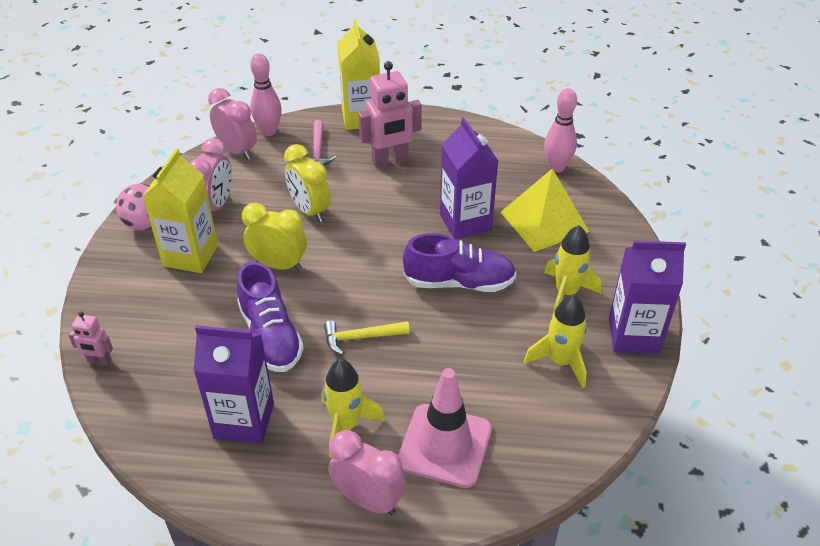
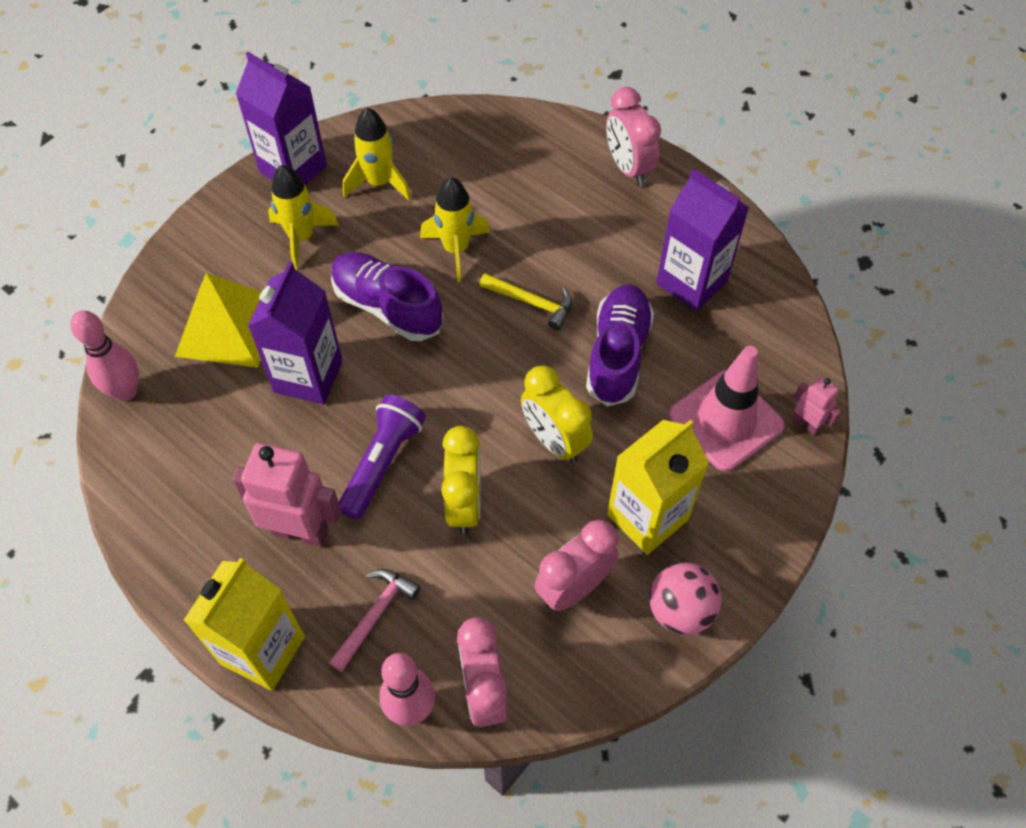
camera: 145 degrees left, 15 degrees up
(346, 425) = (605, 230): yellow rocket -> yellow rocket (456, 249)
(375, 206) = (383, 463): none -> purple flashlight
(444, 445) = (537, 173): pink traffic cone -> pink traffic cone (726, 420)

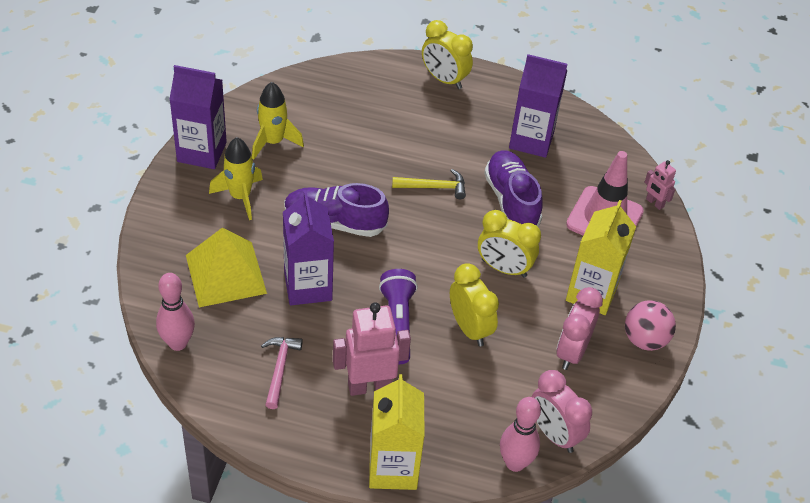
camera: 30 degrees left, 10 degrees down
(375, 615) = (454, 418): pink hammer -> pink hammer (279, 369)
(456, 249) = (359, 169): yellow rocket -> none
(628, 168) = (444, 79): pink clock -> yellow clock
(806, 424) = (654, 203): pink robot -> pink robot turned 150 degrees counterclockwise

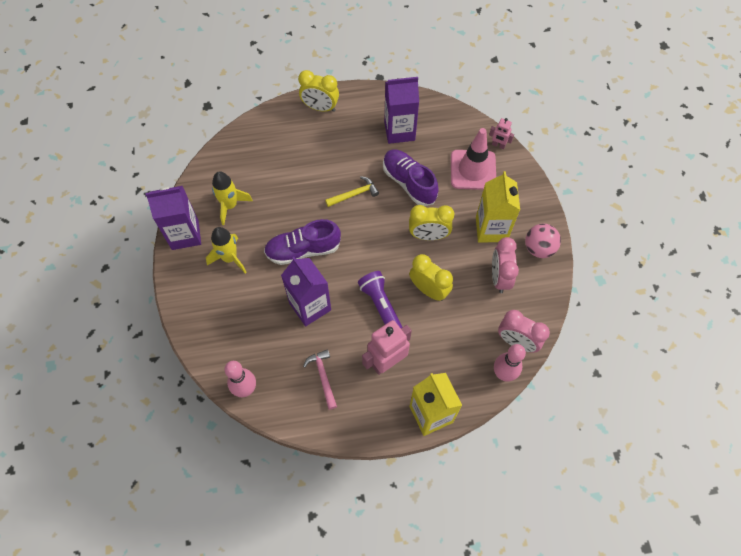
camera: 20 degrees left, 15 degrees up
(226, 274) = (251, 322): yellow pyramid -> none

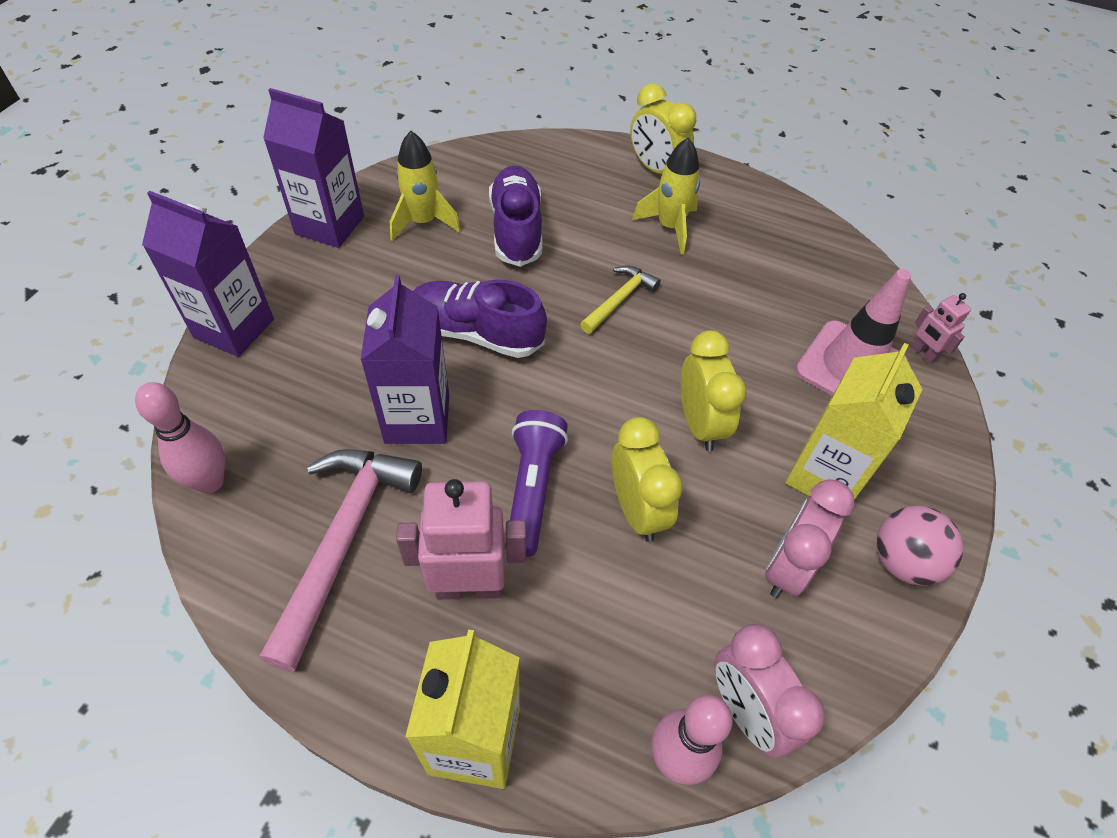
camera: 30 degrees right, 10 degrees down
(230, 258) = (361, 286): yellow rocket -> yellow rocket (669, 227)
(323, 377) = (342, 541): pink hammer -> pink hammer, size x1.88
(354, 194) = (619, 300): yellow hammer -> yellow hammer turned 60 degrees counterclockwise
(399, 131) = (758, 253): purple carton -> purple carton (234, 328)
(409, 183) = (722, 329): purple shoe -> purple shoe (516, 229)
(428, 235) = (700, 423): yellow clock -> yellow clock turned 135 degrees counterclockwise

